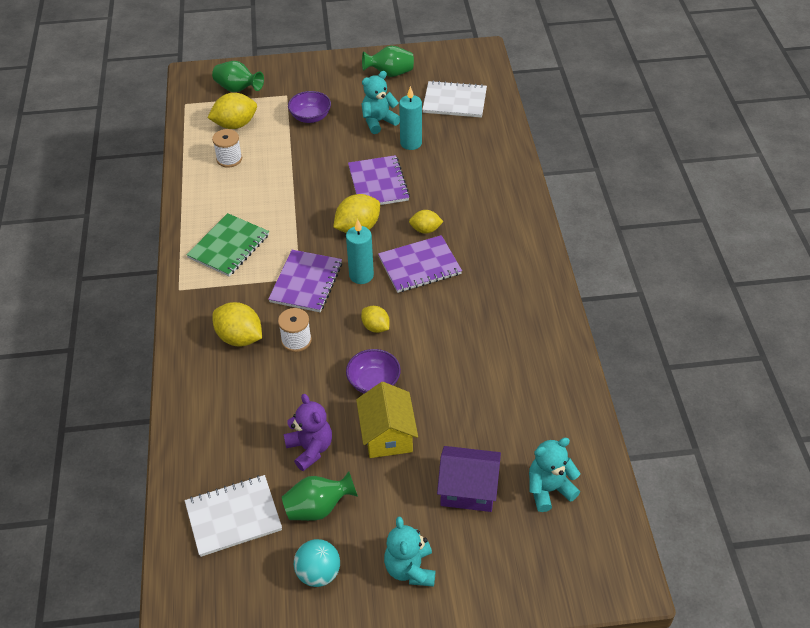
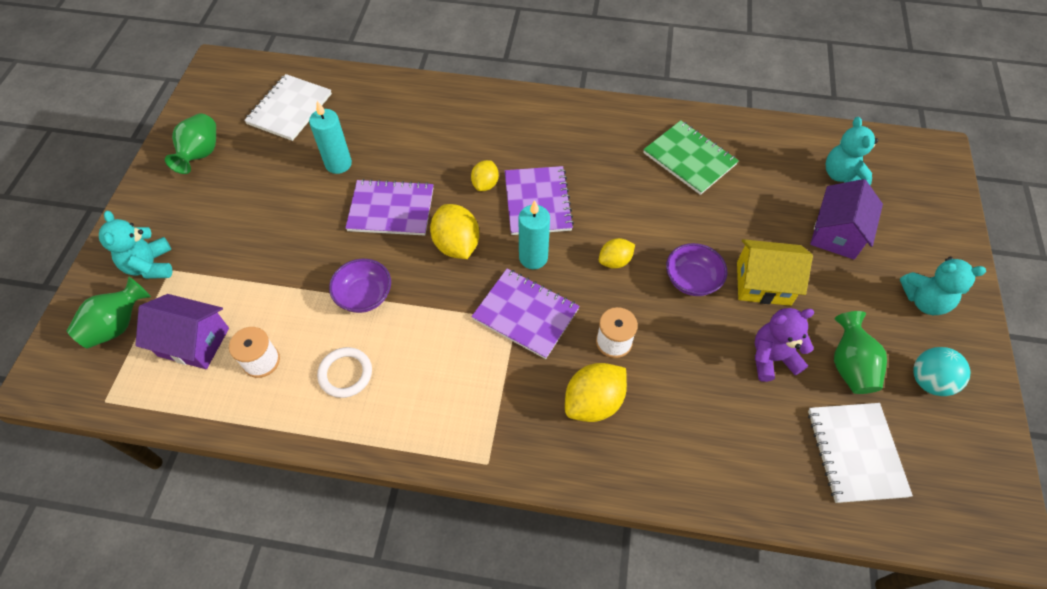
camera: 75 degrees left, 10 degrees up
(229, 246) = (431, 389): green notebook -> green notebook (689, 159)
(230, 201) = (345, 374): none -> white ring
(235, 125) = (193, 342): yellow lemon -> purple house
(310, 117) = (231, 252): purple bowl -> purple bowl (364, 295)
(378, 121) = (283, 185): turquoise teddy bear -> turquoise teddy bear (150, 265)

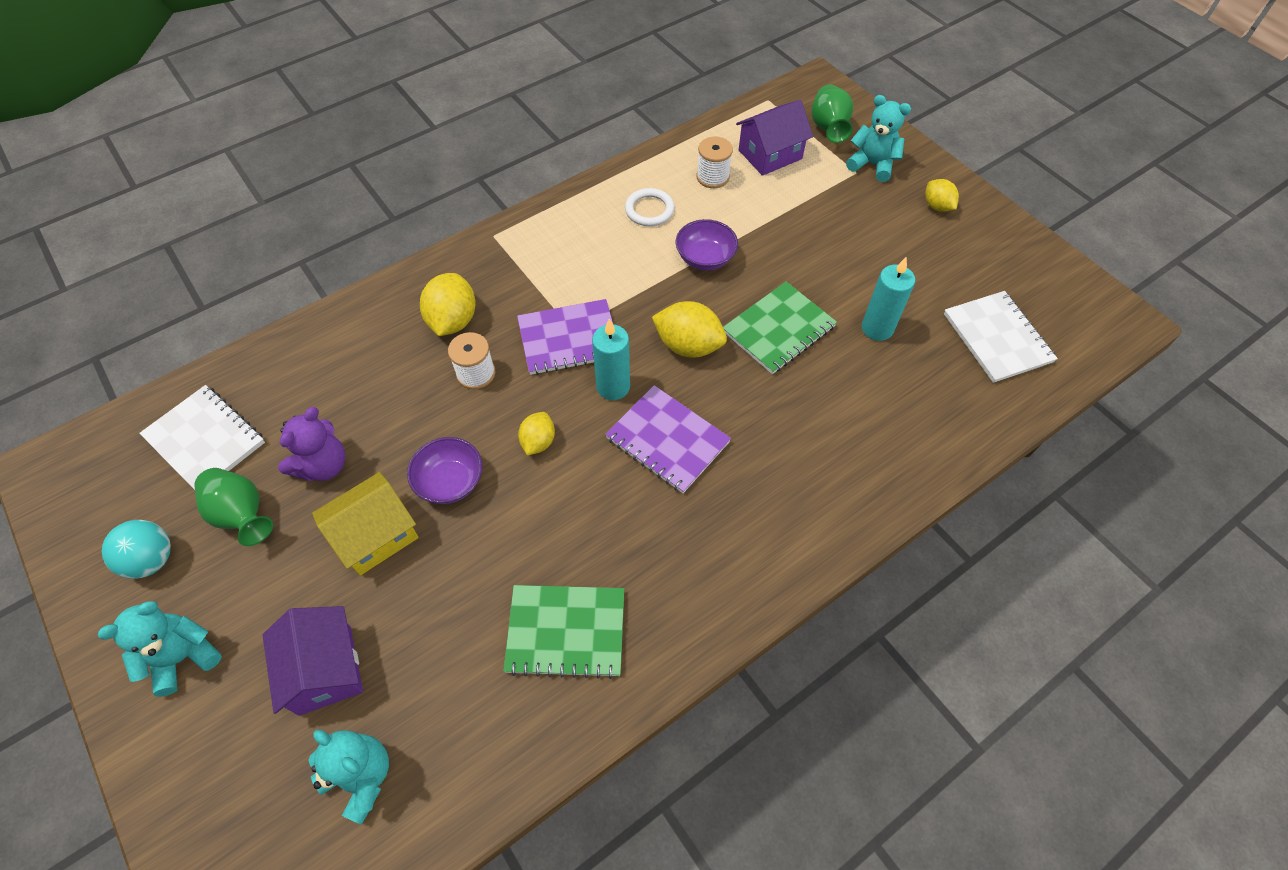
camera: 135 degrees right, 0 degrees up
(200, 154) = (985, 247): green vase -> none
(391, 209) = (778, 329): purple notebook -> green notebook
(485, 184) = (734, 417): yellow lemon -> yellow lemon (937, 206)

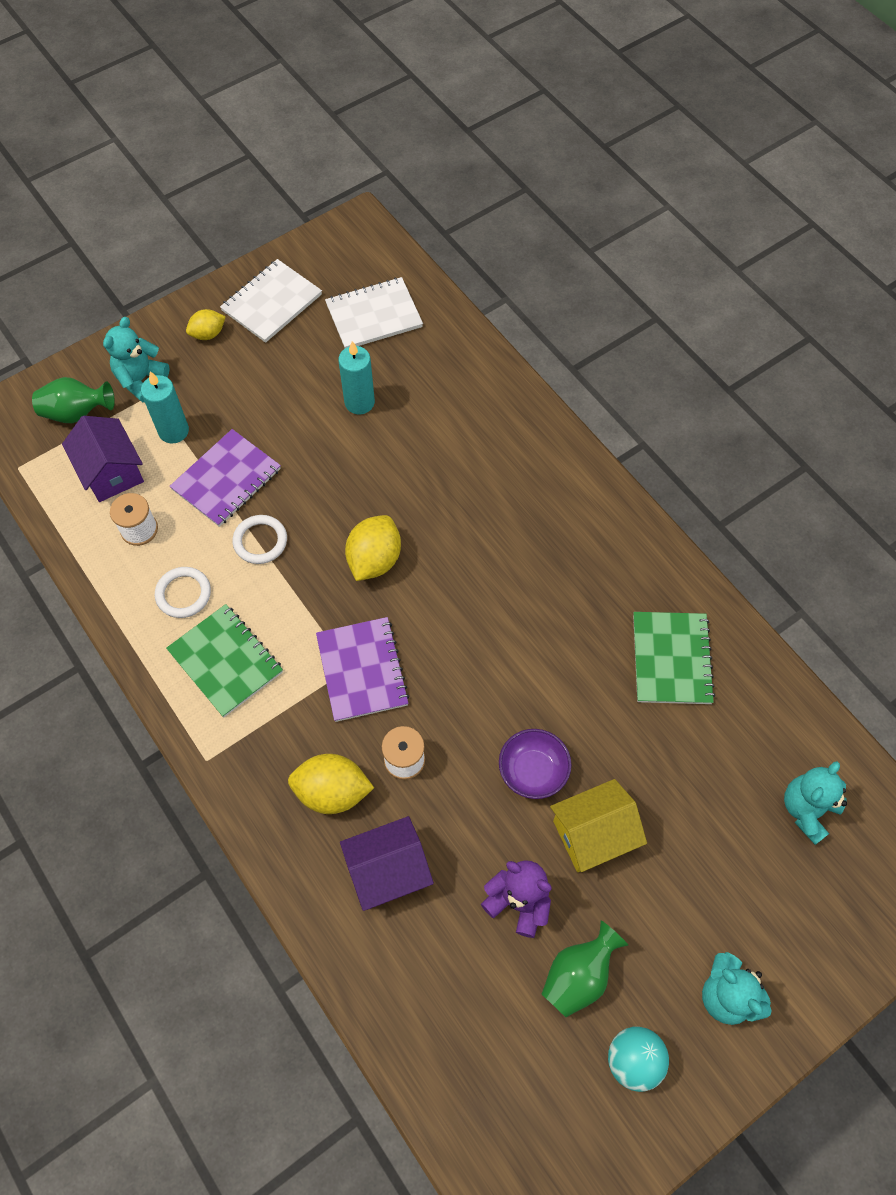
camera: 90 degrees left, 5 degrees up
(205, 440) = (489, 1043): white notebook -> white notebook (272, 303)
(325, 669) = (724, 857): purple house -> purple house (388, 871)
(375, 535) = (593, 834): yellow house -> yellow house turned 75 degrees counterclockwise
(538, 442) = (486, 693): yellow lemon -> none
(613, 387) = (422, 627): turquoise candle -> turquoise candle (173, 431)
(667, 440) = (483, 579): purple notebook -> purple notebook (226, 479)
(705, 258) = (260, 541): purple bowl -> white ring
(778, 329) = (357, 481): green notebook -> green notebook (225, 661)

